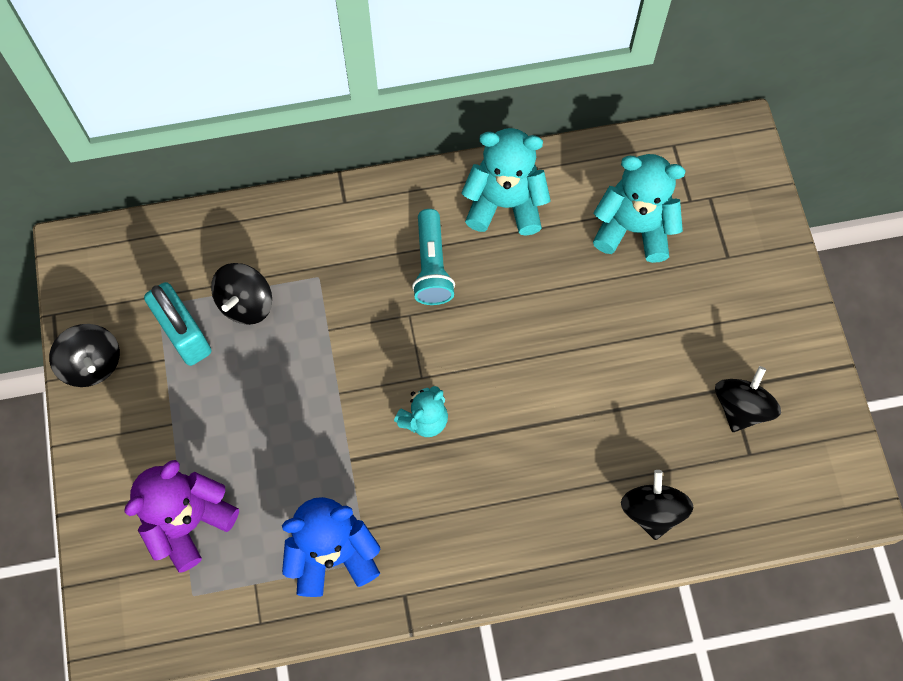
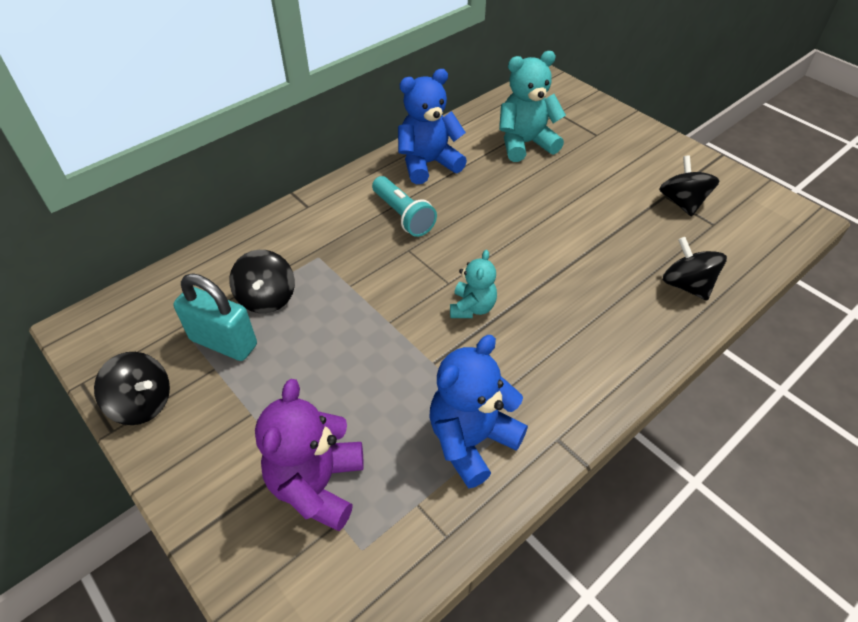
camera: 30 degrees left, 20 degrees down
(505, 204) = (428, 164): turquoise teddy bear -> blue teddy bear

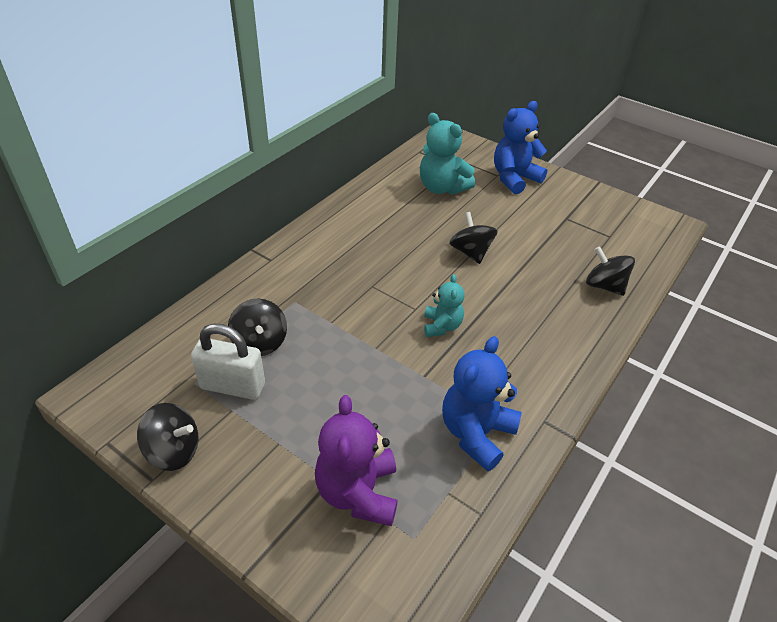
camera: 15 degrees left, 5 degrees down
(223, 342) = (232, 386): turquoise padlock -> white padlock
(403, 215) = (358, 258): turquoise flashlight -> none
(428, 164) = (365, 212): blue teddy bear -> blue teddy bear (514, 179)
(525, 143) = (442, 188): turquoise teddy bear -> turquoise teddy bear turned 105 degrees counterclockwise
(682, 202) = (581, 222): black spinning top -> black spinning top (470, 252)

